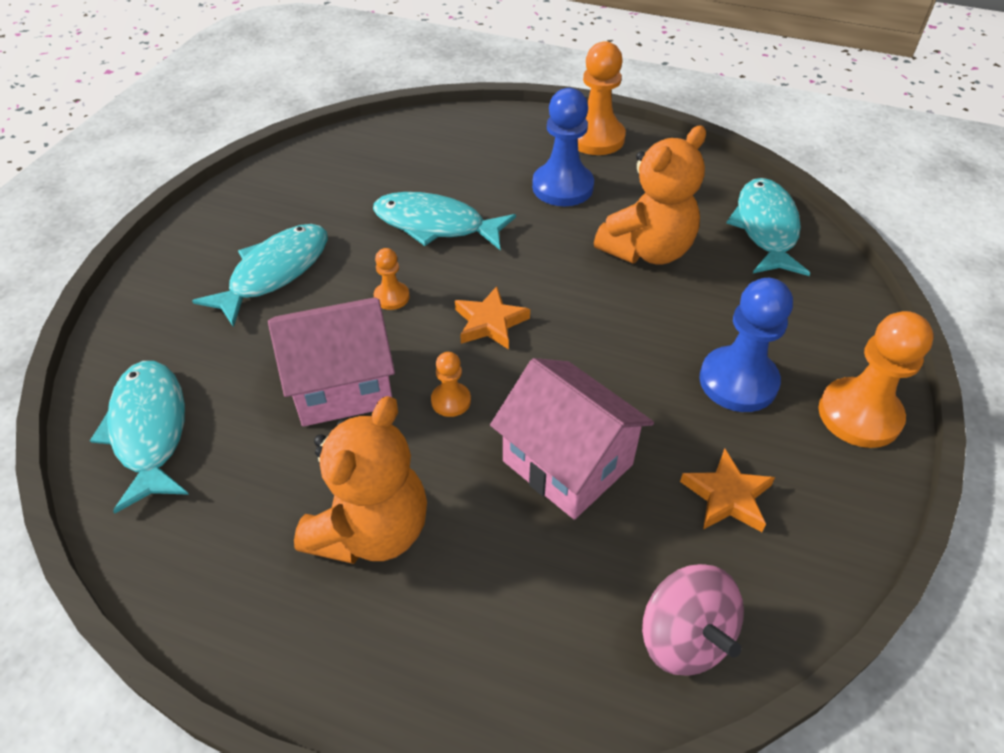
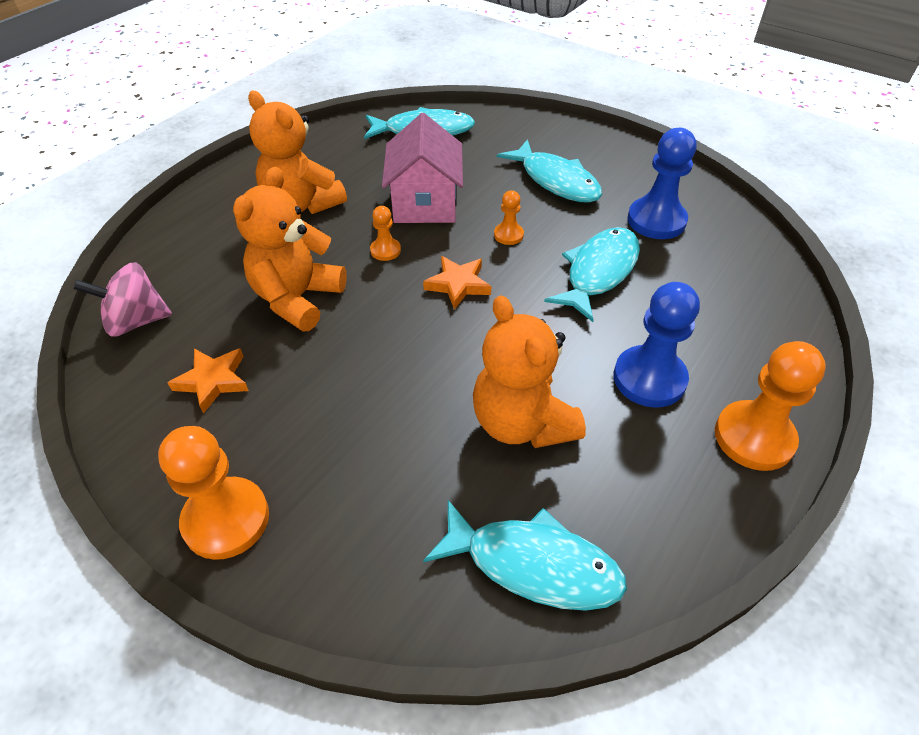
camera: 105 degrees right, 0 degrees up
(567, 463) = (297, 298): pink house -> orange teddy bear
(738, 381) = (315, 434): blue pawn -> blue pawn (656, 220)

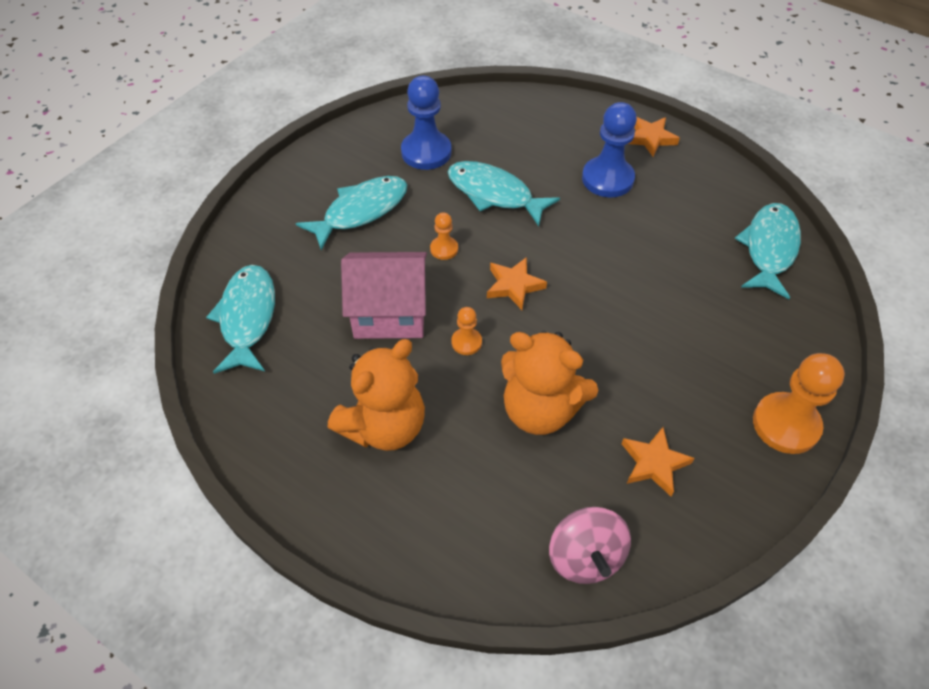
camera: 90 degrees left, 5 degrees up
(522, 422) = (660, 249): orange teddy bear -> none
(754, 437) = (650, 138): orange pawn -> orange star

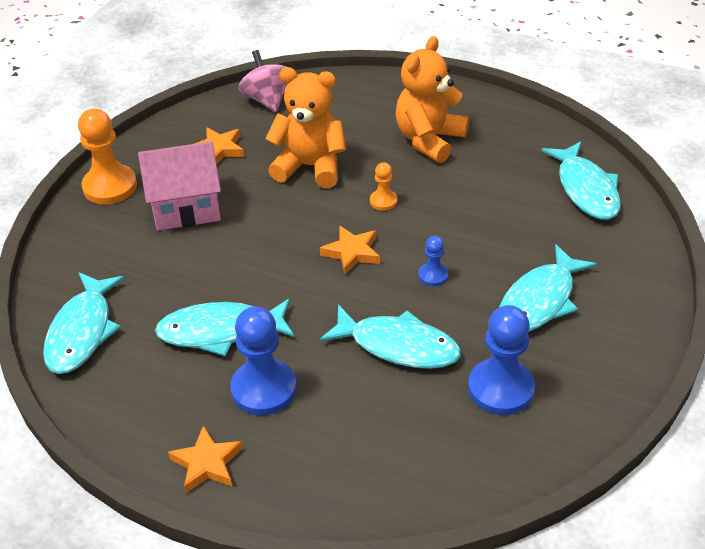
camera: 170 degrees right, 10 degrees down
(389, 313) = (461, 212): pink house -> pink house (186, 207)
(444, 249) = (433, 275): orange pawn -> blue pawn
(644, 229) = (220, 331): none -> turquoise fish

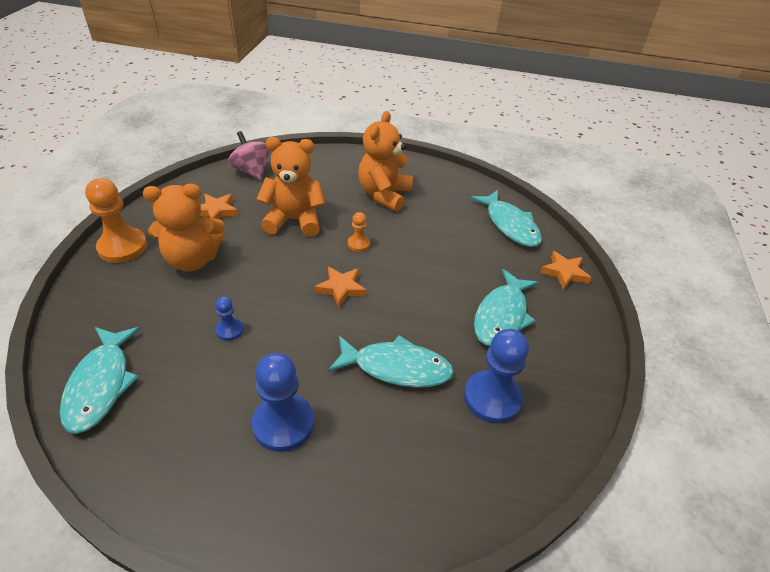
camera: 15 degrees left, 0 degrees up
(186, 207) = (193, 260): pink house -> orange teddy bear
(207, 463) = (237, 512): orange star -> orange star (564, 272)
(220, 331) = (235, 370): turquoise fish -> none
(433, 275) = (412, 302): blue pawn -> blue pawn (229, 330)

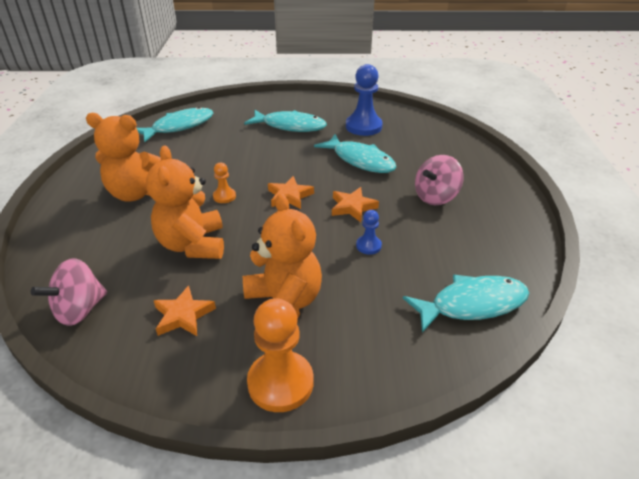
camera: 100 degrees left, 5 degrees down
(283, 424) = (435, 197): blue pawn -> pink spinning top
(396, 367) = (360, 160): turquoise fish -> turquoise fish turned 135 degrees clockwise
(564, 272) = (235, 106): orange star -> orange star (352, 207)

